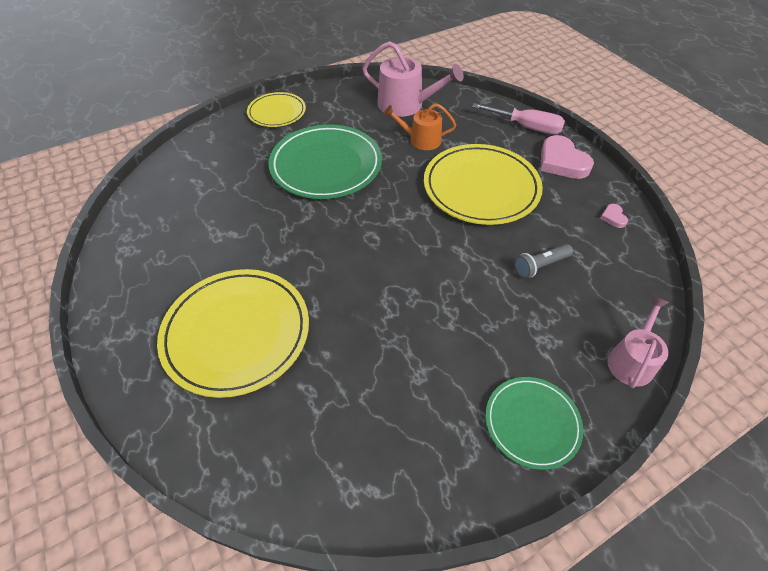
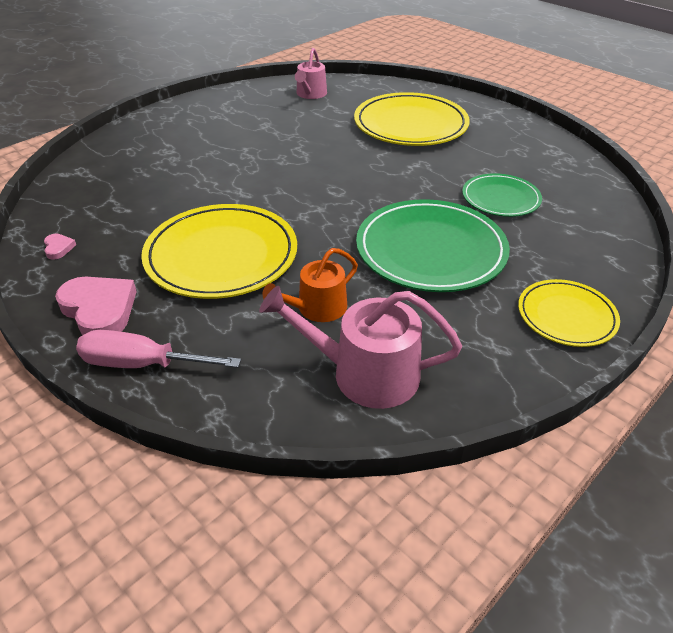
camera: 165 degrees right, 10 degrees down
(421, 140) = (317, 308): orange watering can -> orange watering can turned 150 degrees clockwise
(532, 423) = (184, 117): green plate -> green plate (500, 198)
(540, 266) = (160, 194): grey flashlight -> none
(631, 360) = (99, 150): pink watering can -> pink watering can (310, 94)

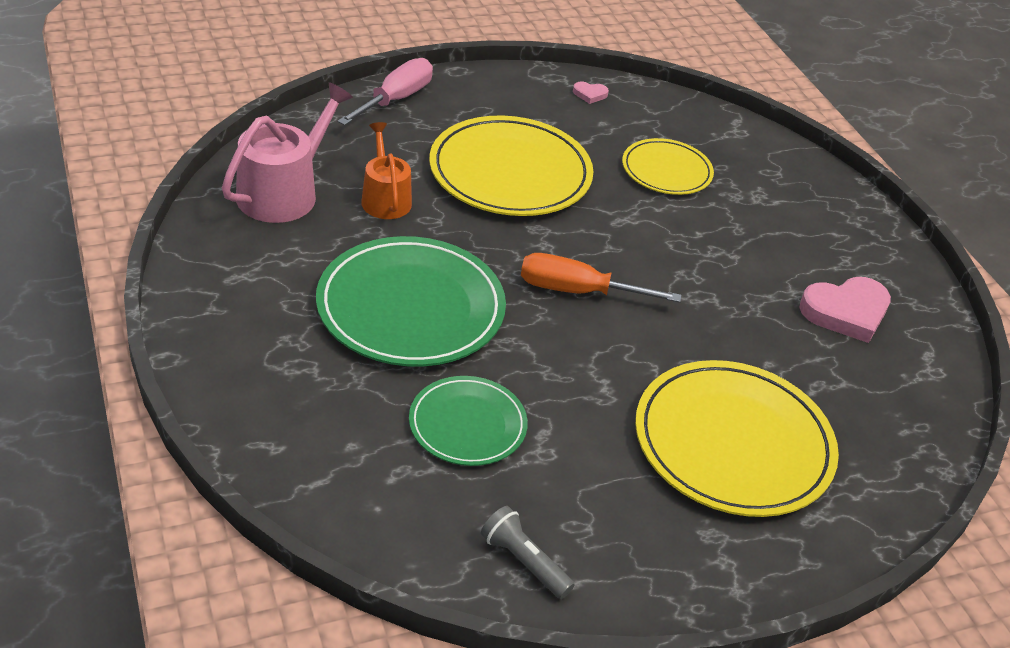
camera: 110 degrees right, 0 degrees up
(99, 310) = (480, 96): pink heart -> pink heart (846, 312)
(310, 94) = (895, 378): pink watering can -> none
(340, 192) = (577, 291): none -> orange screwdriver
(560, 160) = (524, 562): none -> grey flashlight
(566, 316) = (229, 346): yellow plate -> yellow plate (666, 171)

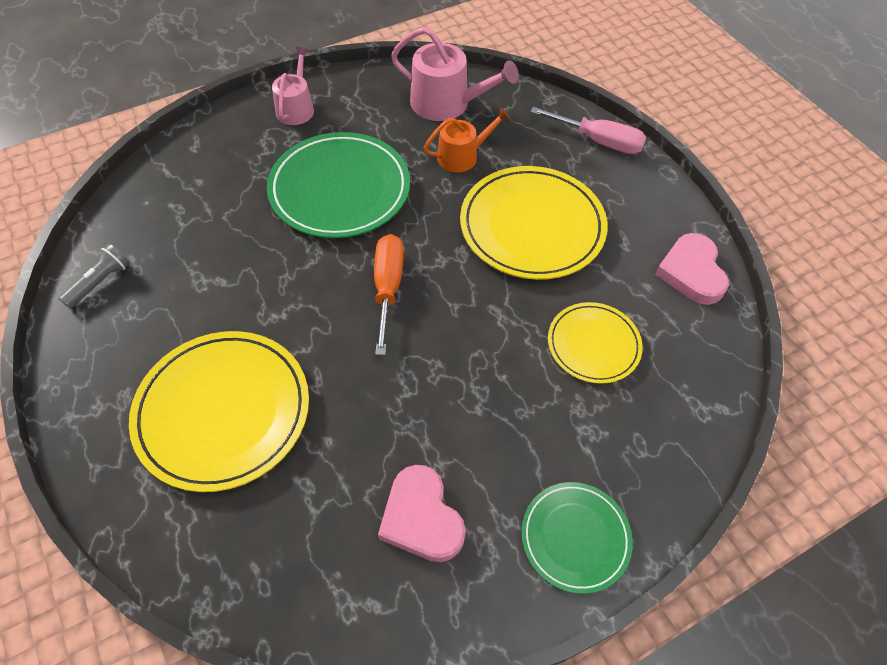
camera: 85 degrees right, 15 degrees up
(231, 329) = (296, 108): none -> pink watering can
(467, 425) = (224, 237): green plate -> green plate (575, 537)
(590, 94) = (691, 272): pink heart -> pink heart, size x2.20

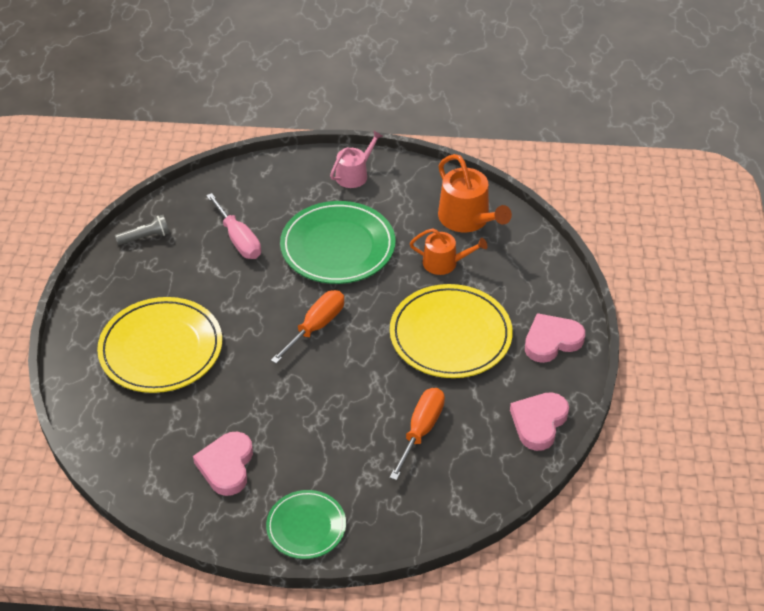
camera: 35 degrees right, 10 degrees down
(447, 103) = (467, 219): pink watering can -> orange watering can
(593, 345) = (421, 430): yellow plate -> orange screwdriver
(598, 141) = (560, 299): pink screwdriver -> pink screwdriver (238, 239)
(628, 184) = (551, 341): none -> pink heart

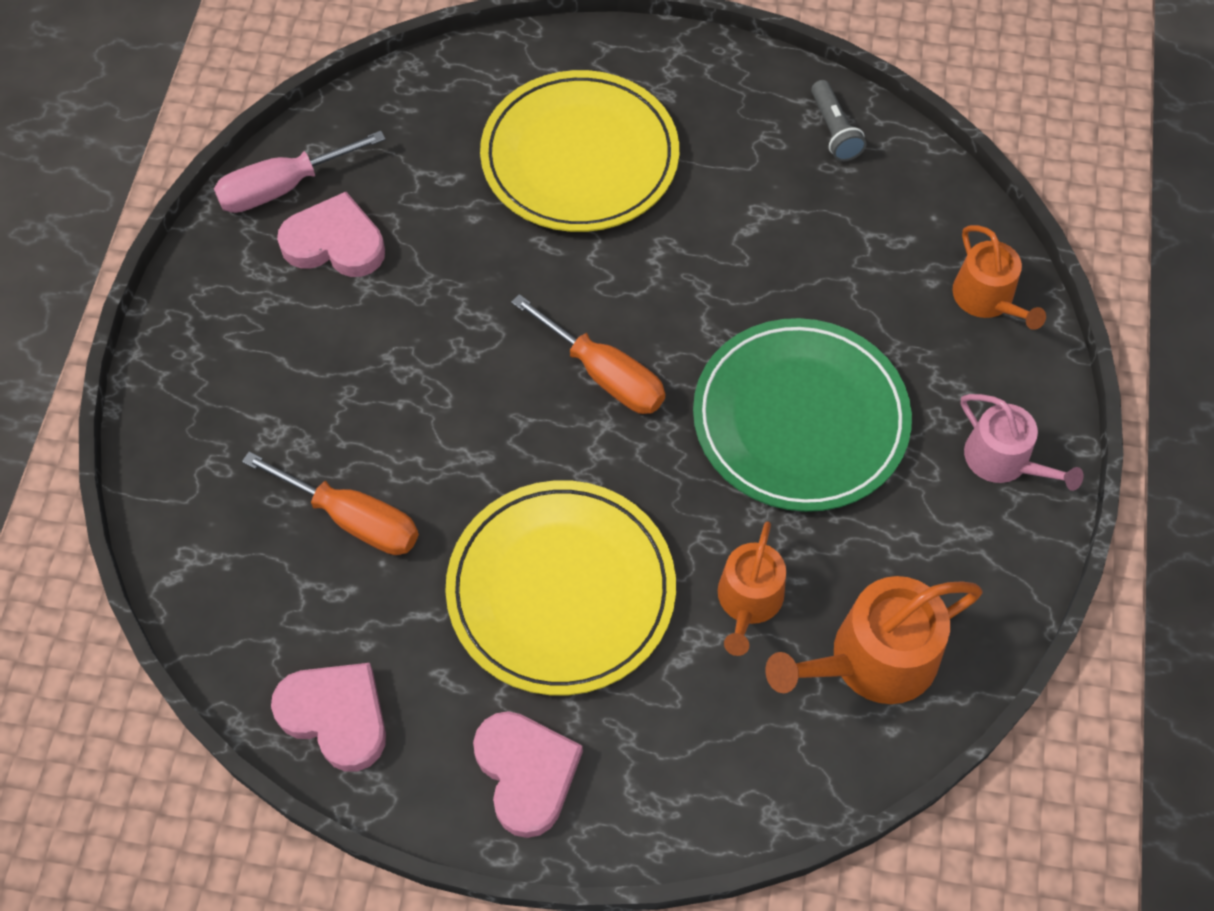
camera: 95 degrees right, 15 degrees up
(238, 239) = (824, 264): pink screwdriver -> pink screwdriver (283, 187)
(259, 178) = (987, 299): none -> orange watering can
(306, 526) = (202, 342): green plate -> none

